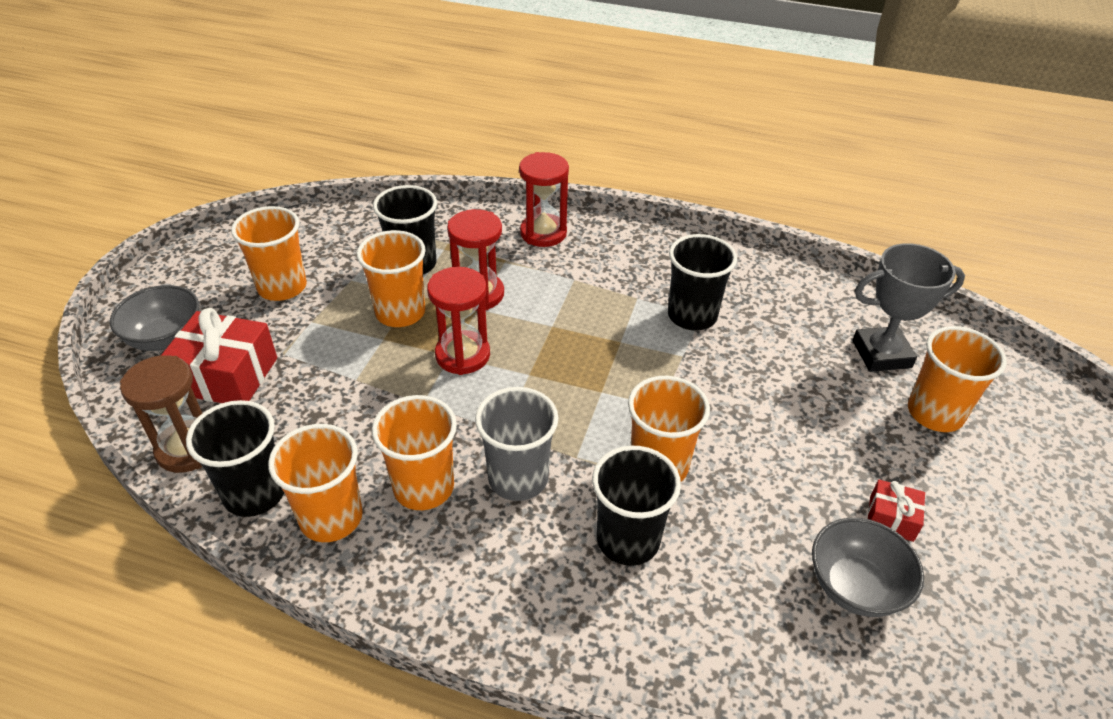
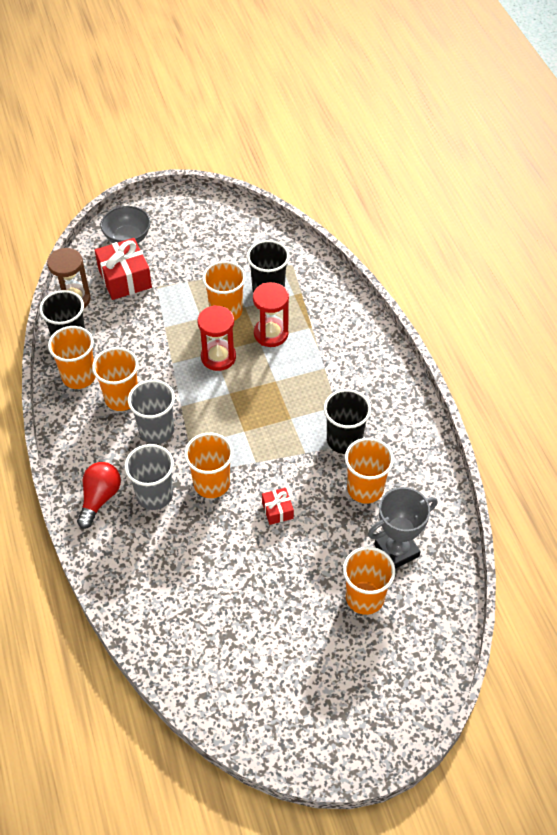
camera: 55 degrees right, 10 degrees up
(282, 287) = (200, 252): orange cup -> orange cup (365, 489)
(543, 233) = (353, 329): red hourglass -> none
(580, 613) = (99, 498): none -> red light bulb
(628, 540) = (154, 495): black cup -> grey cup
(855, 587) = (199, 603): grey bowl -> none
(881, 354) = (396, 550): grey trophy -> grey trophy turned 75 degrees counterclockwise
(891, 518) = (259, 603): red gift -> red gift (277, 510)

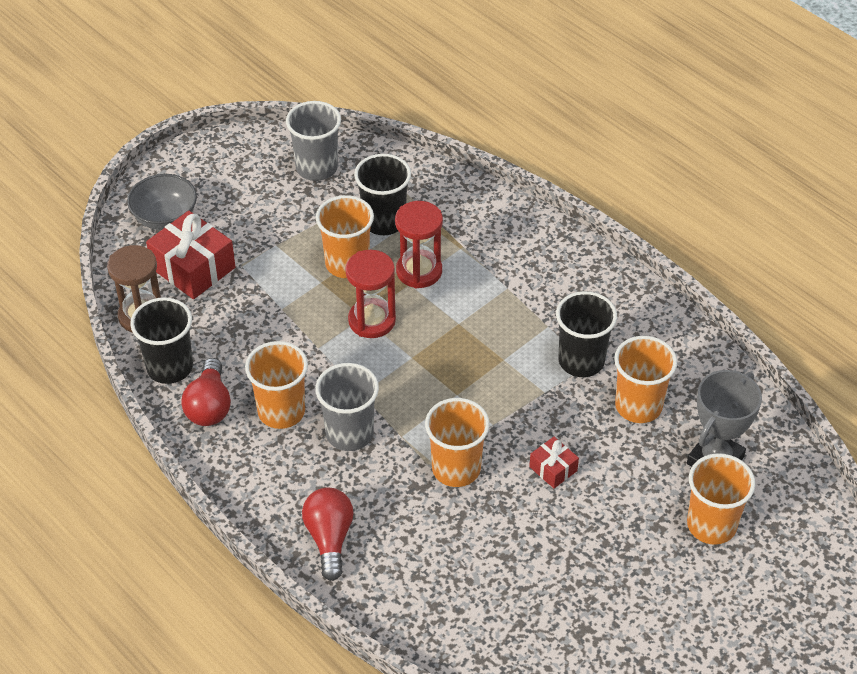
camera: 25 degrees left, 5 degrees down
(79, 376) = (209, 406): orange cup -> red light bulb
(154, 495) = (395, 508): grey cup -> grey cup (316, 168)

